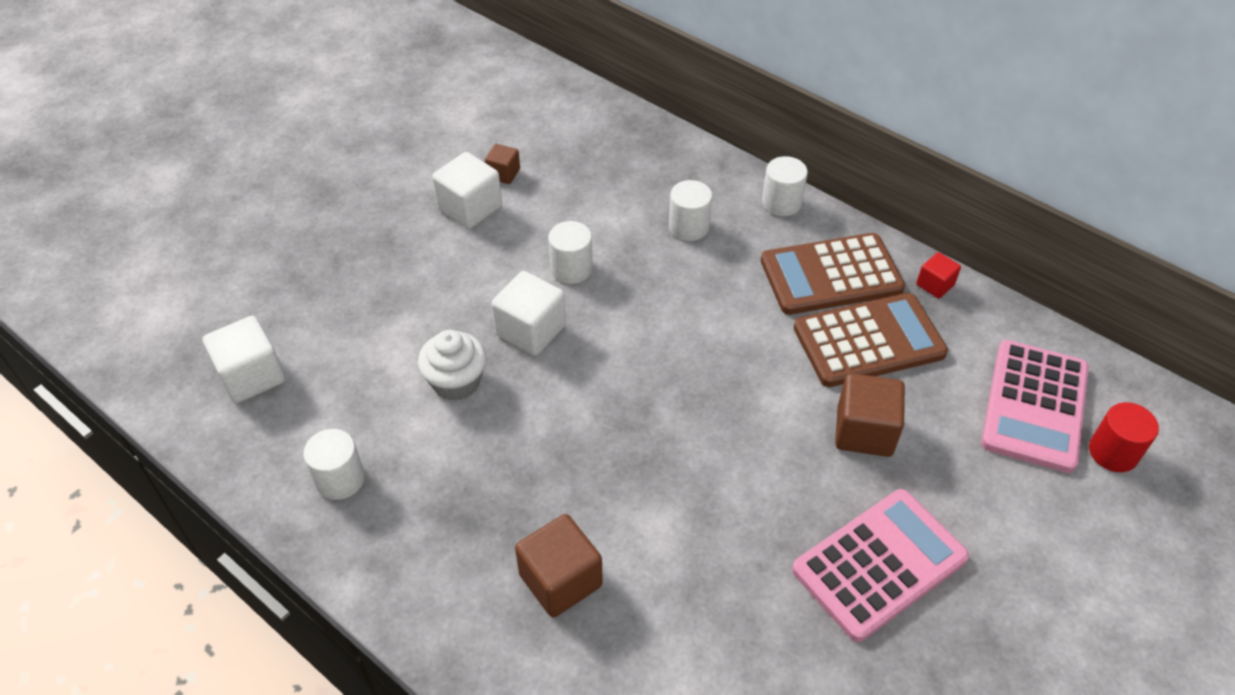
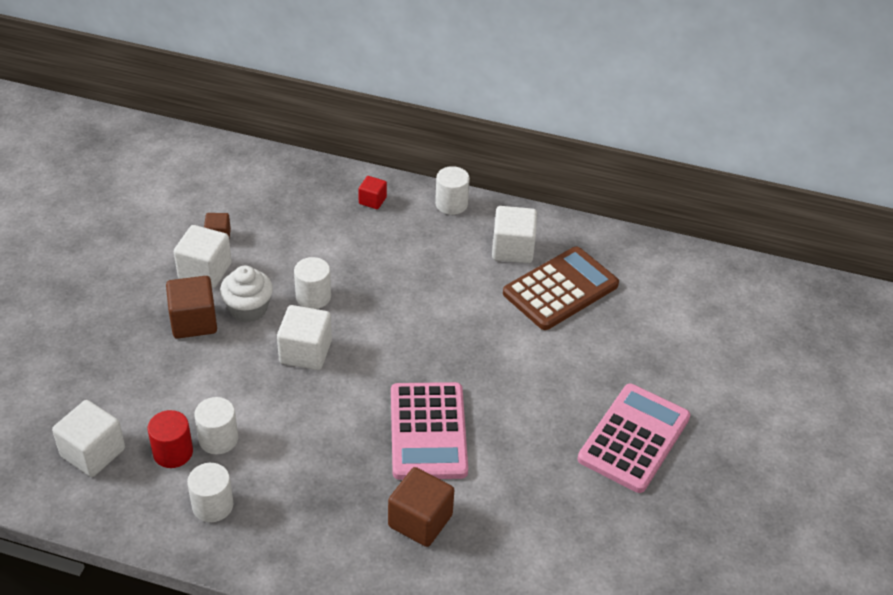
camera: 25 degrees left, 5 degrees down
(456, 382) = (266, 407): white cupcake -> white cupcake (248, 309)
(688, 227) = (389, 240): white cylinder -> white cylinder (218, 439)
(831, 275) = (512, 249): brown calculator -> white cube
(864, 431) = (585, 353): brown cube -> brown cube (194, 322)
(935, 285) = (589, 236): red cube -> red cube (372, 200)
(1035, 406) = (691, 302): pink calculator -> pink calculator (428, 431)
(1113, 452) = (752, 318): red cylinder -> red cylinder (173, 452)

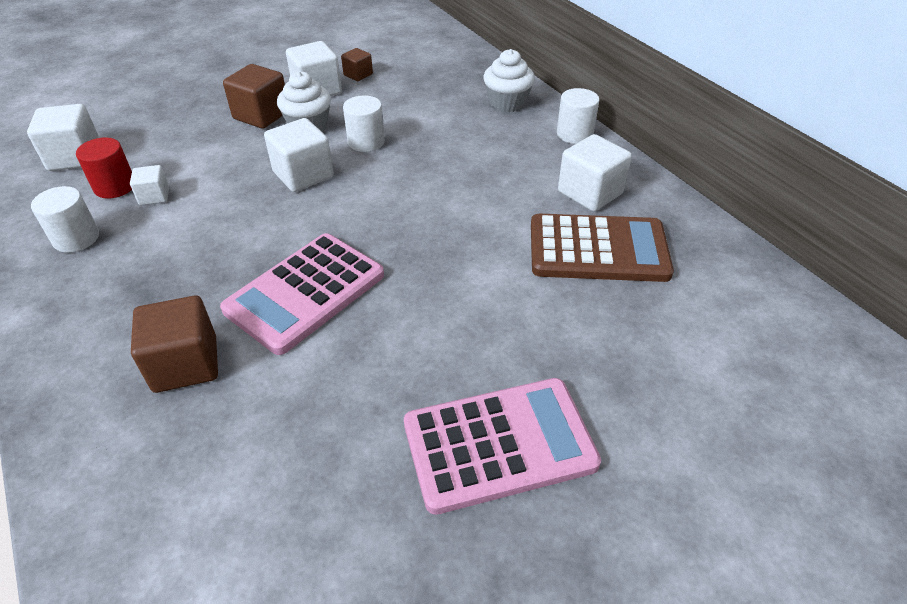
camera: 45 degrees right, 0 degrees up
(218, 439) = (154, 196): white cylinder -> white cube
(372, 200) = (507, 103): red cube -> white cupcake

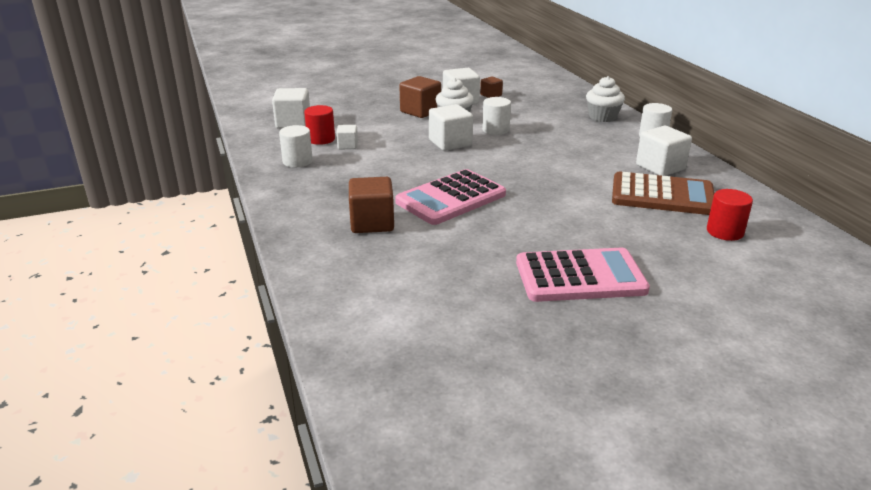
camera: 10 degrees right, 15 degrees down
(688, 314) = (725, 232): none -> red cylinder

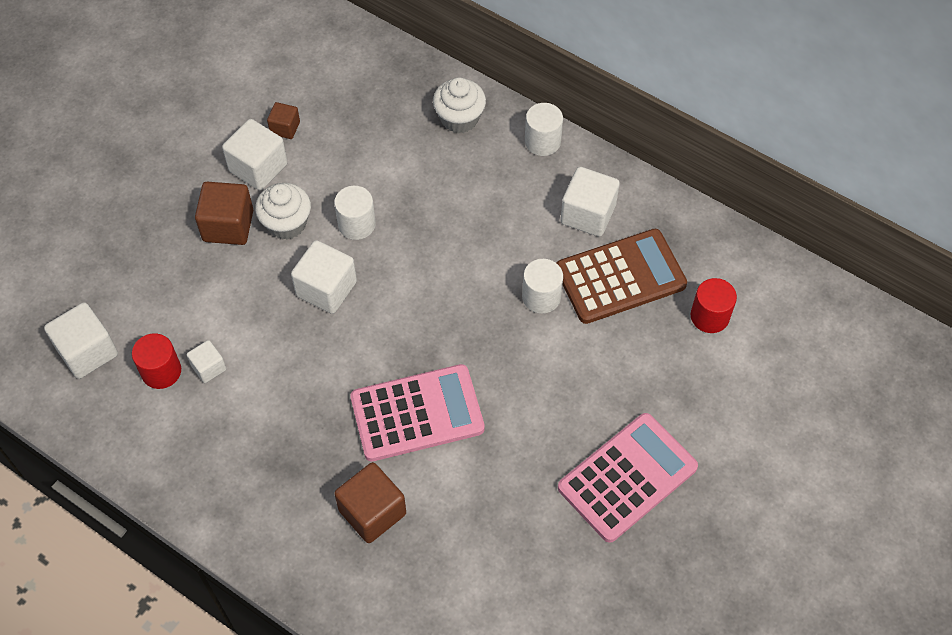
camera: 35 degrees left, 30 degrees up
(297, 161) = (180, 440): white cylinder -> white cylinder (541, 297)
(451, 198) = (417, 413): pink calculator -> pink calculator turned 120 degrees counterclockwise

